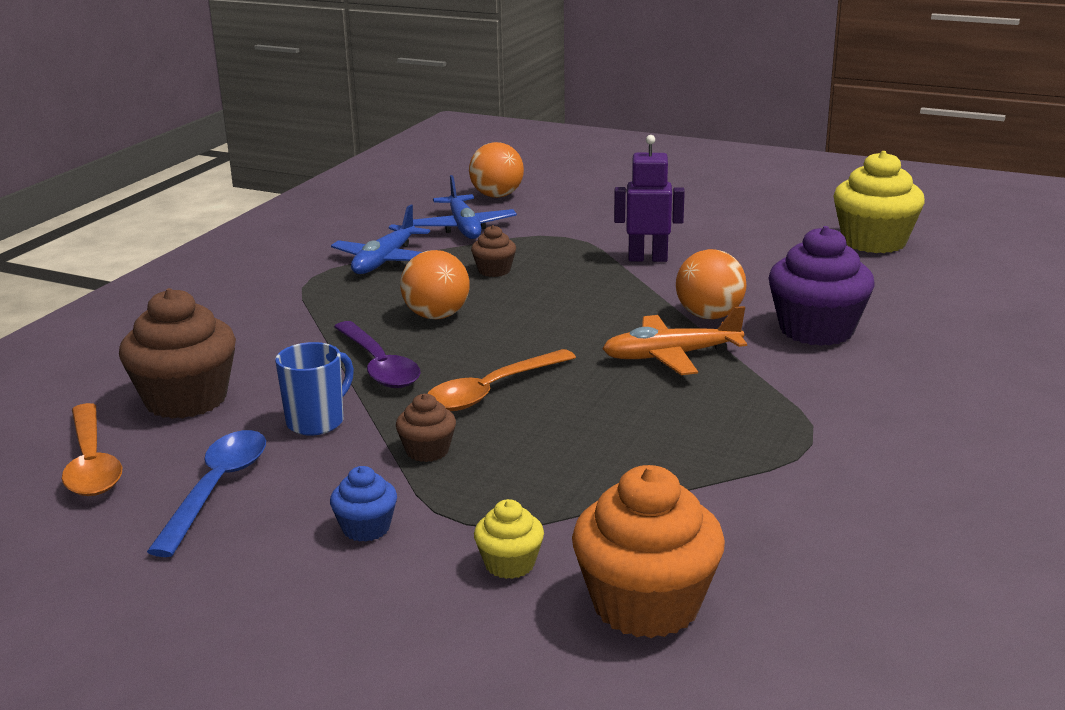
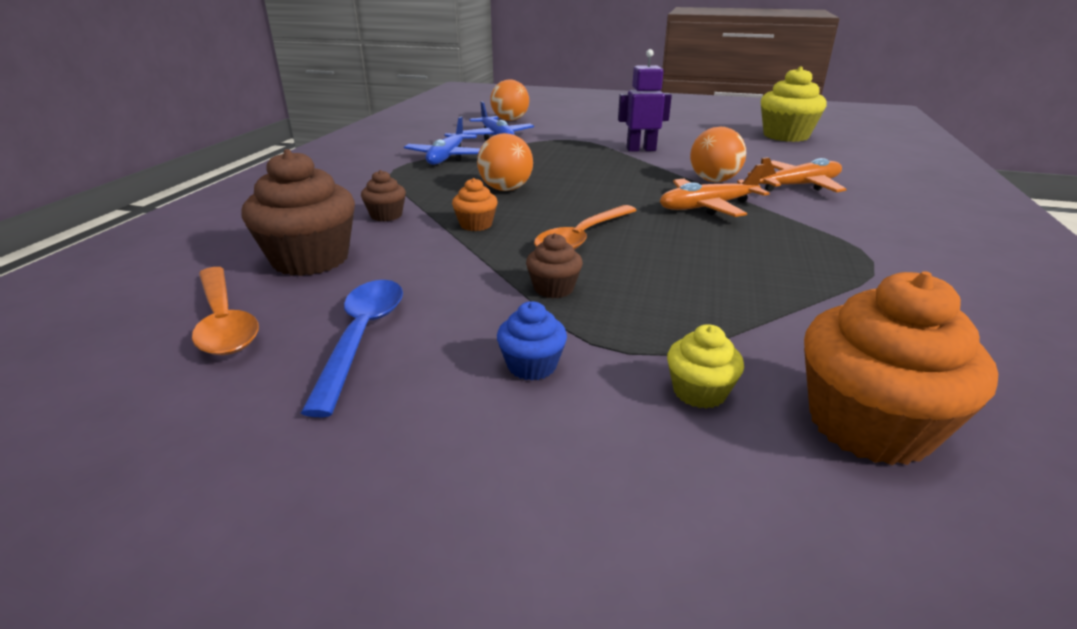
camera: 10 degrees left, 5 degrees up
(317, 422) = (440, 270): blue mug -> none
(379, 366) = (476, 225): purple spoon -> orange cupcake
(494, 271) = (534, 160): brown cupcake -> brown cupcake (386, 215)
(816, 330) = (798, 186): purple cupcake -> orange plane

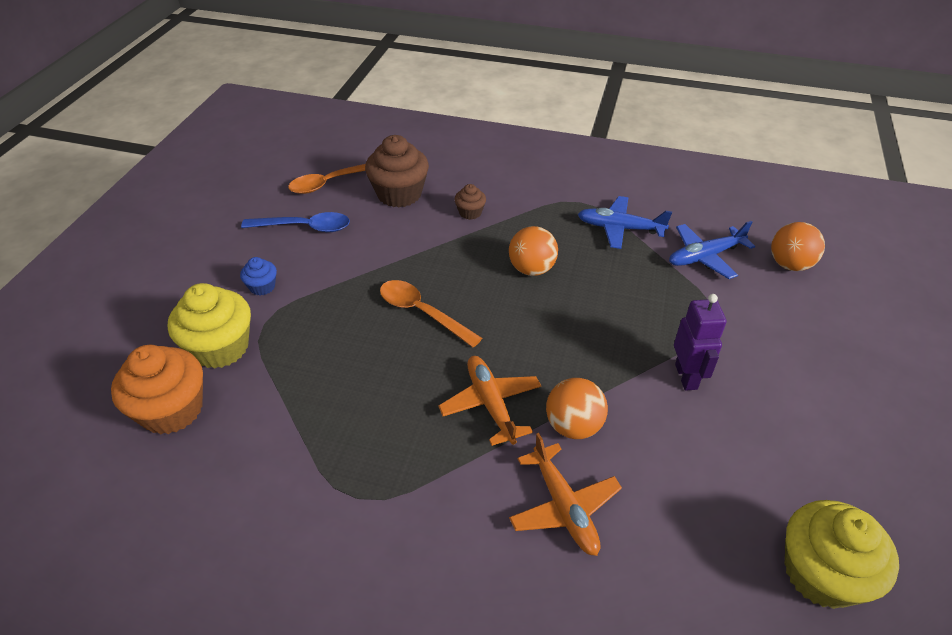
camera: 90 degrees right, 15 degrees up
(476, 225) = (451, 256): orange cupcake -> none
(553, 288) = (343, 296): brown cupcake -> none
(699, 392) = (220, 347): yellow cupcake -> yellow cupcake, size x2.02

